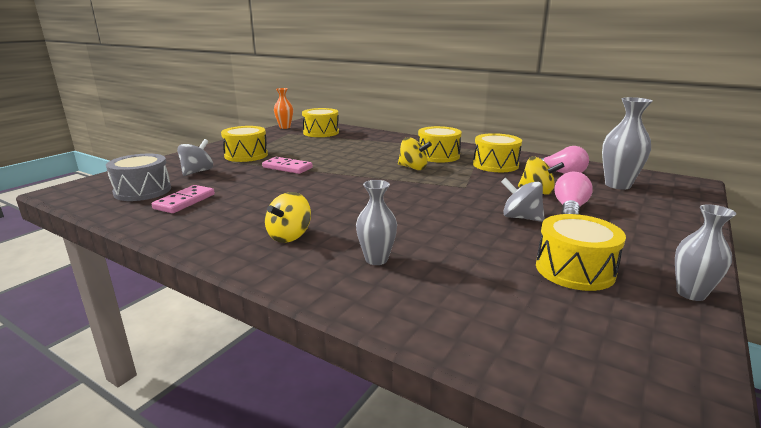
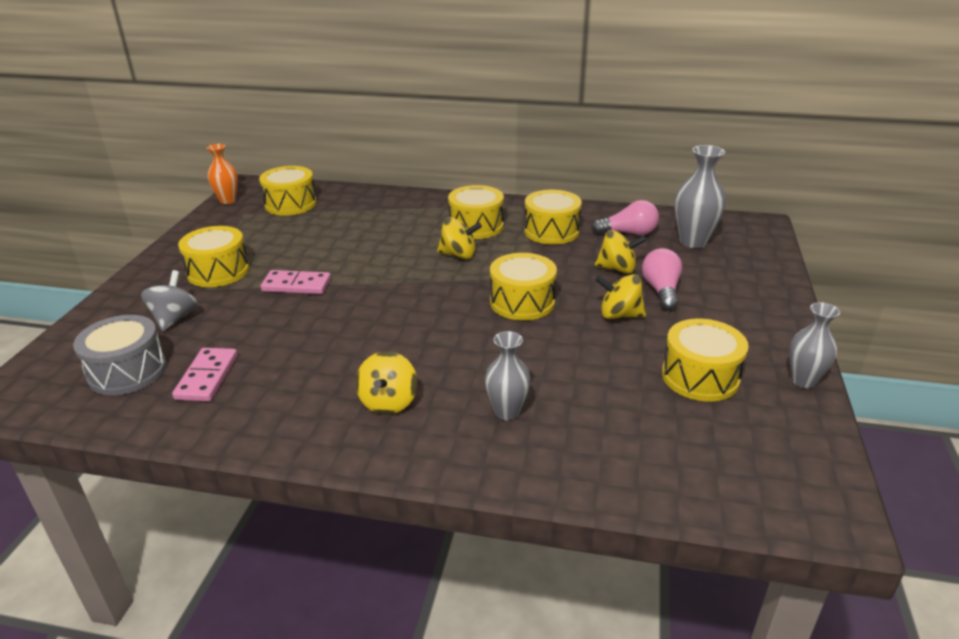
camera: 20 degrees left, 10 degrees up
(442, 198) = (522, 302): none -> yellow drum
(520, 218) = (619, 315): grey spinning top -> yellow spinning top

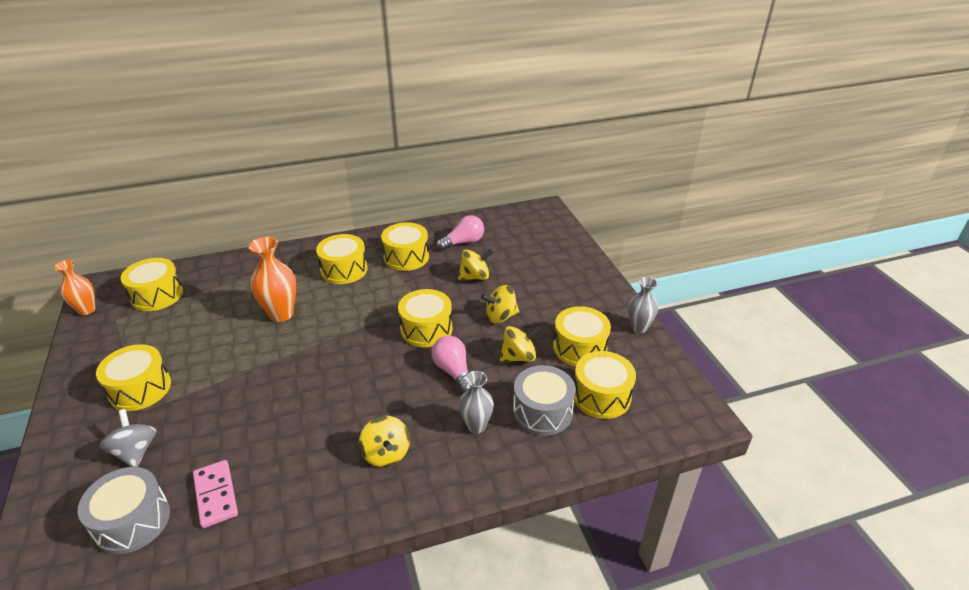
camera: 30 degrees left, 5 degrees up
(296, 285) = (228, 377): pink domino -> none
(385, 247) = (281, 314): none -> orange vase
(459, 255) = (348, 302): yellow spinning top -> yellow spinning top (519, 357)
(599, 426) = (542, 411): none -> grey drum
(661, 291) = (515, 286): pink light bulb -> pink light bulb (453, 371)
(692, 437) = (601, 396): none -> yellow drum
(693, 242) = (511, 237): grey vase -> none

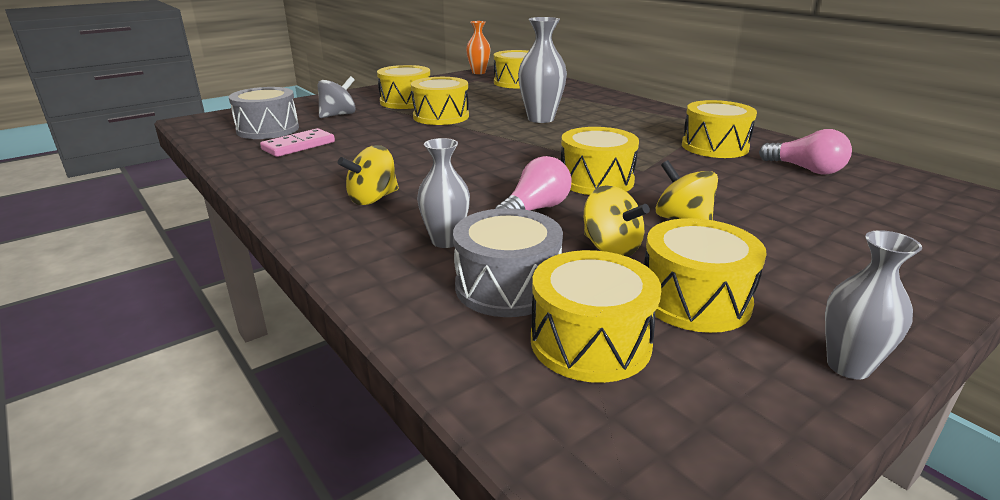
camera: 70 degrees right, 10 degrees down
(281, 314) = (540, 119): orange vase -> grey vase
(344, 270) = (643, 126): yellow drum -> yellow drum (441, 116)
(475, 277) = (743, 189): yellow spinning top -> none

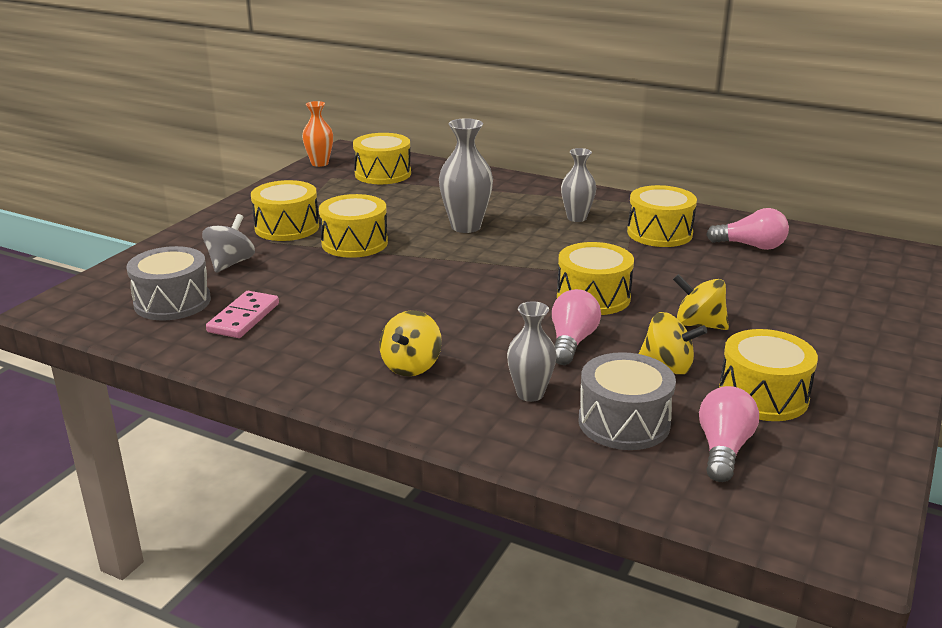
camera: 25 degrees left, 0 degrees up
(590, 342) = (723, 449): yellow drum -> pink light bulb
(848, 366) = (887, 419): grey vase -> grey vase (576, 218)

